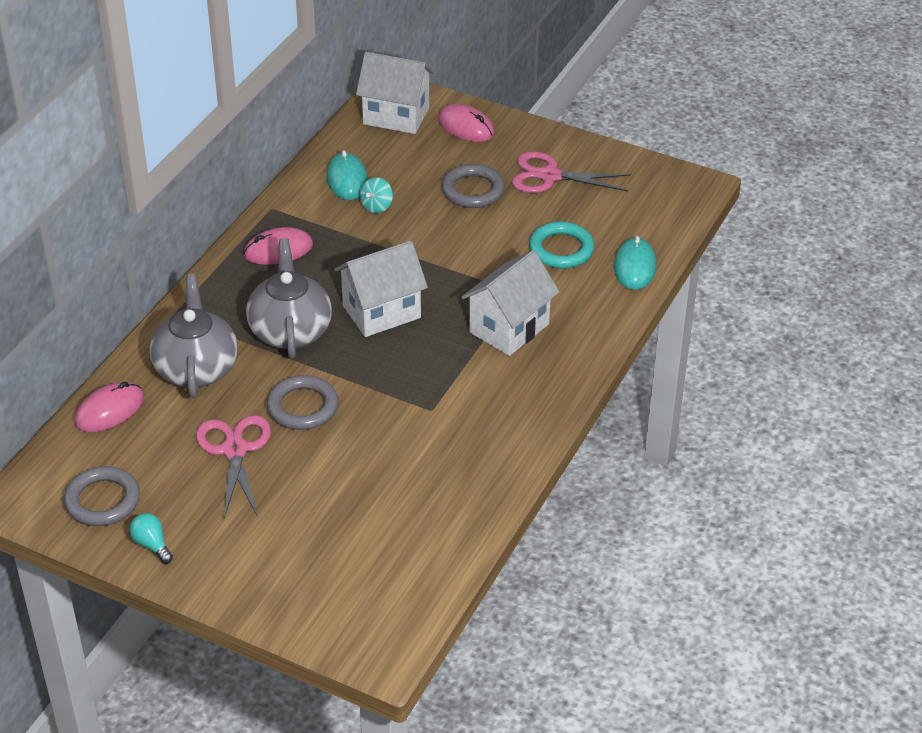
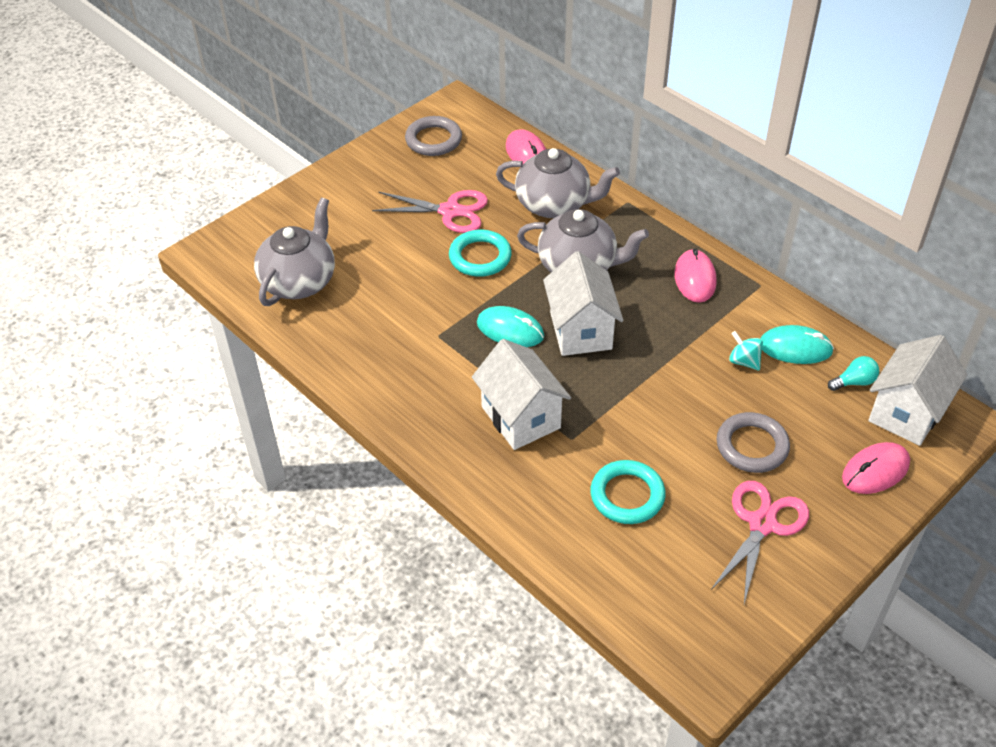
camera: 110 degrees right, 5 degrees up
(152, 545) = (377, 157): turquoise light bulb -> turquoise light bulb (854, 382)
(303, 407) = (480, 257): grey ring -> turquoise ring
(399, 545) = (299, 281): none -> grey teapot
(634, 267) = (575, 554): turquoise mouse -> turquoise mouse (510, 330)

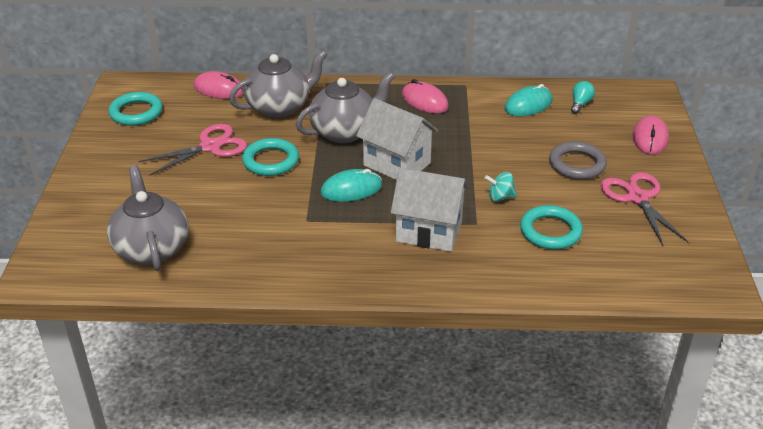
camera: 45 degrees left, 10 degrees down
(433, 140) = (136, 113): grey ring -> turquoise ring
(744, 361) = (512, 126): turquoise spinning top -> turquoise spinning top (500, 197)
(906, 413) = (624, 103): white house -> none

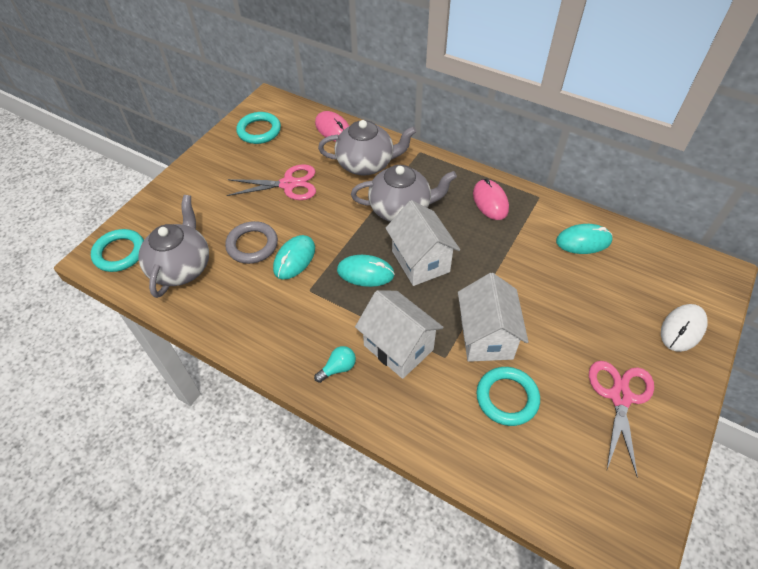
camera: 30 degrees right, 15 degrees up
(270, 202) = (294, 259): none -> turquoise mouse
(271, 161) = (323, 217): turquoise ring -> turquoise ring (120, 253)
(500, 197) = (486, 337): turquoise spinning top -> white house
(577, 164) = (585, 330): grey ring -> grey ring (252, 245)
(580, 104) = (636, 259): turquoise light bulb -> turquoise light bulb (338, 368)
(650, 138) = (682, 329): pink mouse -> white mouse

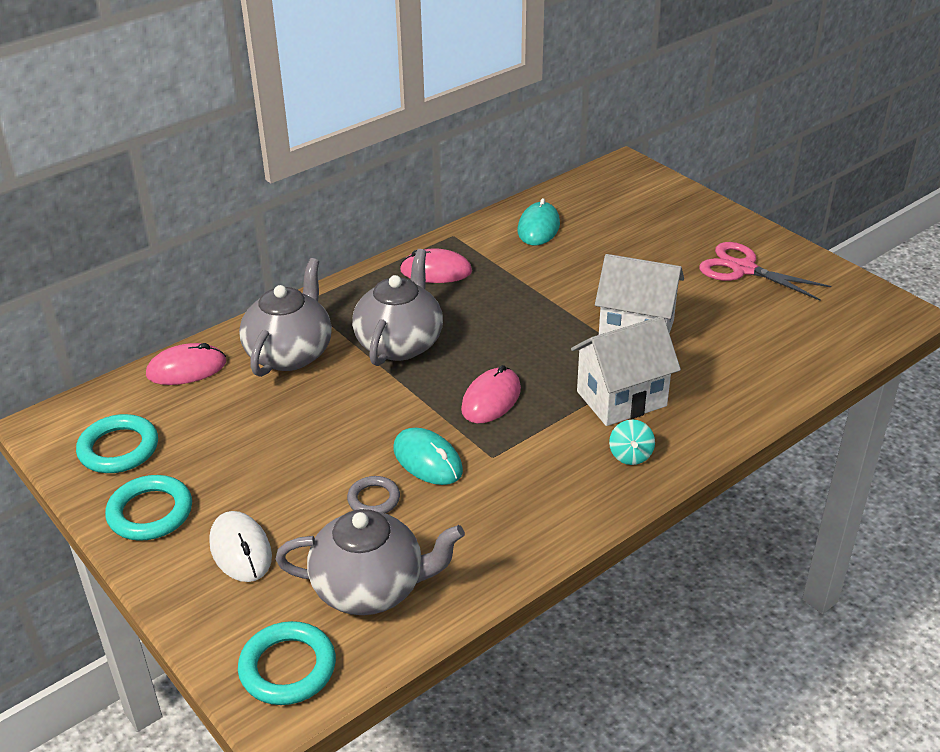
camera: 70 degrees left, 15 degrees down
(181, 267) = (370, 588): grey teapot -> grey teapot turned 150 degrees clockwise
(252, 245) = (373, 499): grey ring -> grey ring, size x0.63
(289, 184) = (273, 438): pink scissors -> none
(338, 368) = (630, 455): turquoise light bulb -> turquoise spinning top
(365, 272) = (491, 399): turquoise mouse -> pink mouse
(420, 261) = (499, 349): white house -> none
(507, 398) = (719, 338): turquoise ring -> turquoise ring (150, 512)
(682, 329) = (681, 209): white mouse -> white mouse (241, 550)

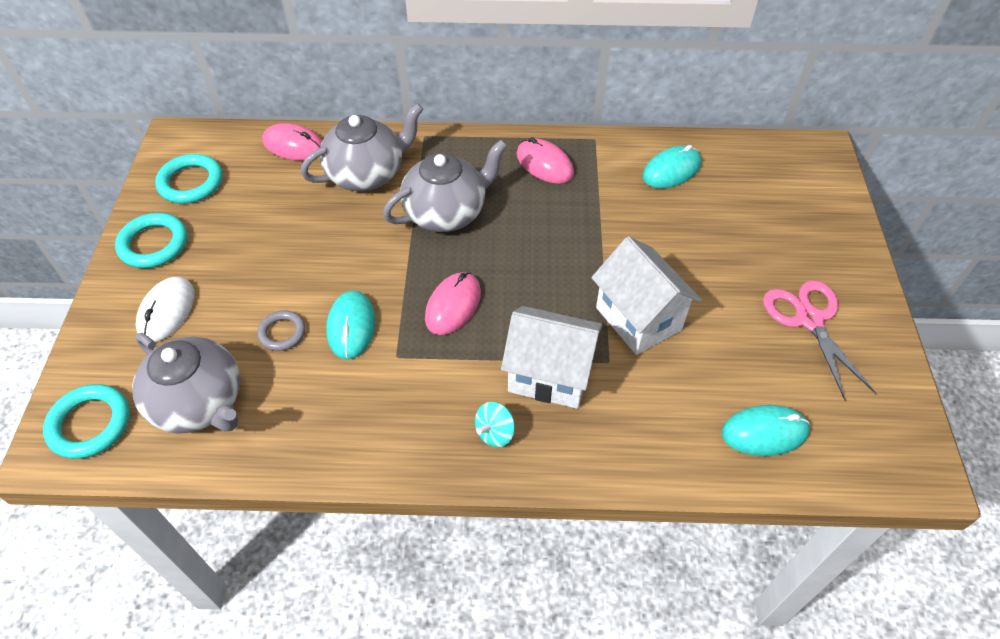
camera: 40 degrees right, 15 degrees up
(491, 399) = (453, 305): pink mouse -> pink mouse turned 45 degrees counterclockwise
(796, 346) = (764, 432): none -> turquoise mouse

